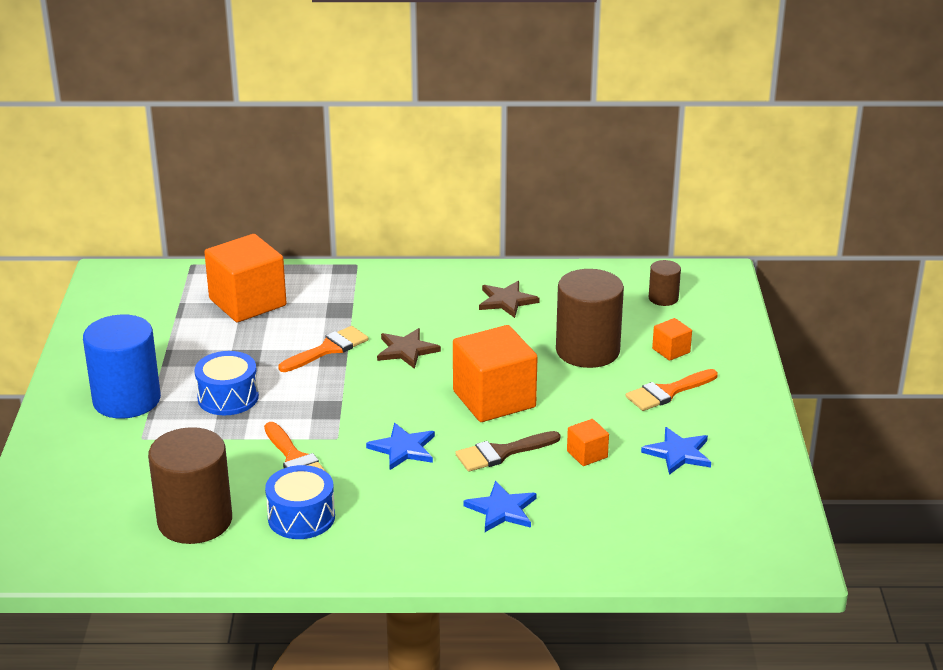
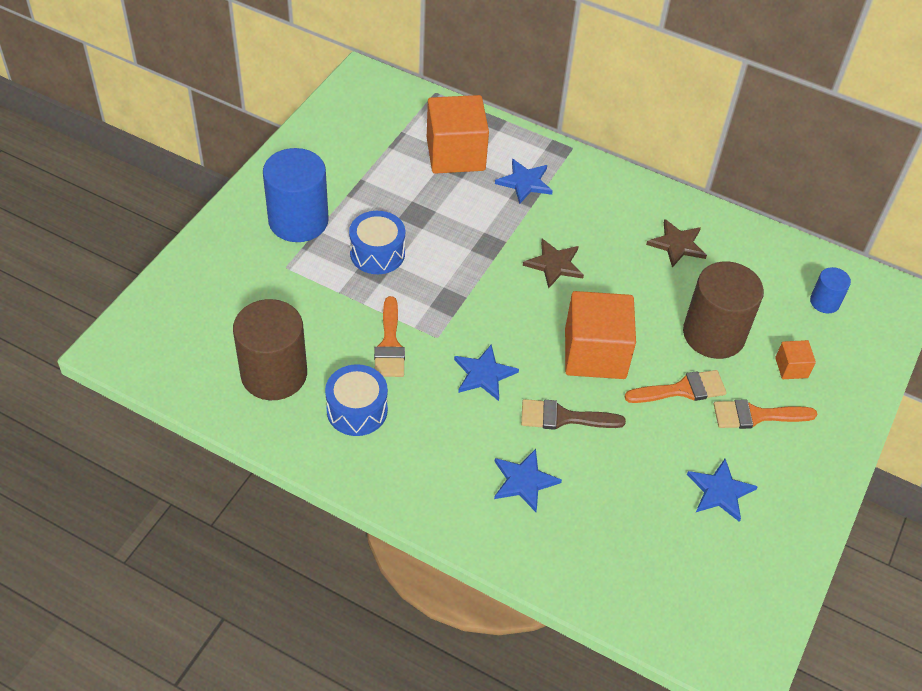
camera: 25 degrees right, 20 degrees up
(328, 349) = (489, 235): orange brush -> orange brush (682, 389)
(331, 302) = (524, 182): none -> blue star
(587, 454) = (637, 454): orange cube -> none
(663, 298) = (824, 302): brown cylinder -> blue cylinder

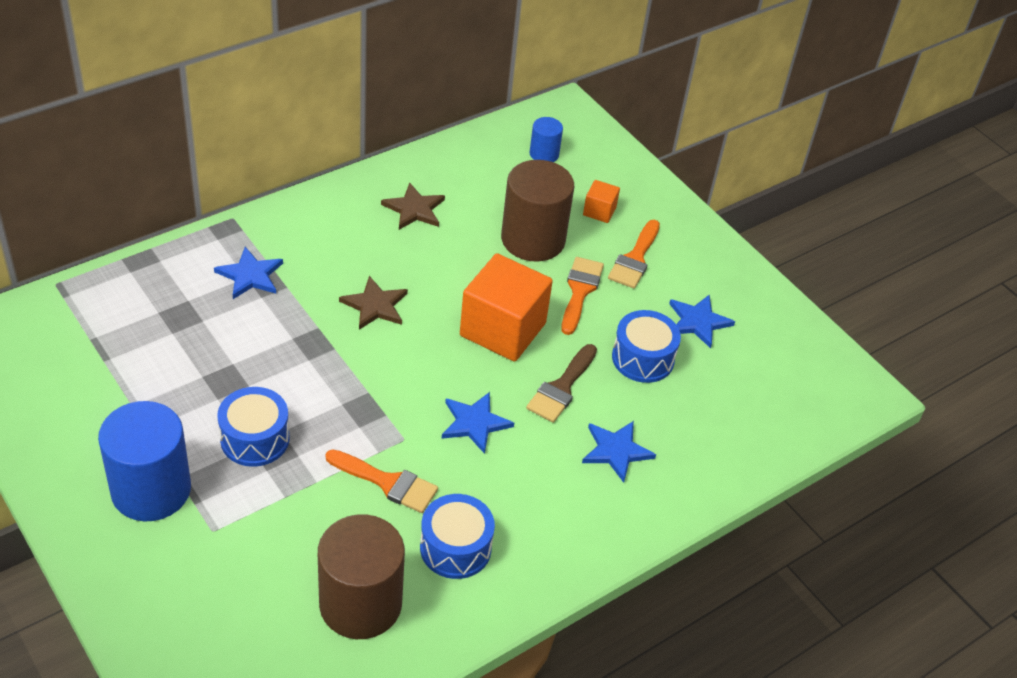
camera: 65 degrees left, 5 degrees down
(455, 154) = (164, 310): orange cube -> none
(641, 464) = (643, 358): none -> blue drum

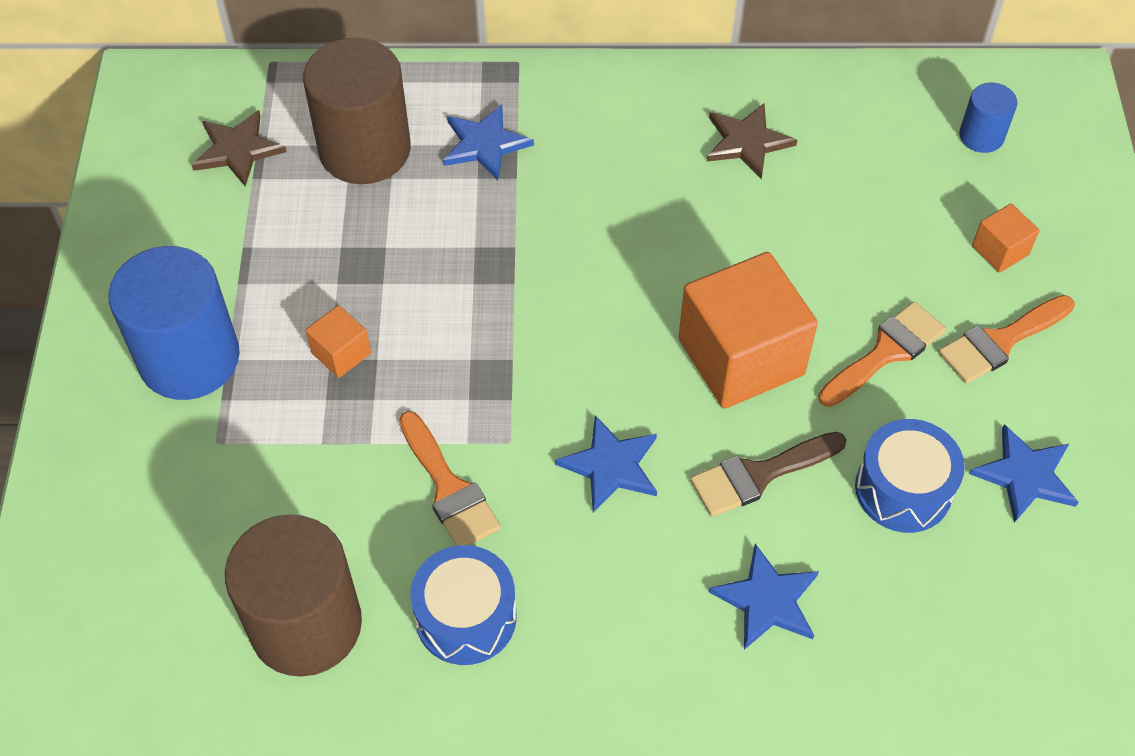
camera: 40 degrees right, 10 degrees up
(255, 439) = (341, 353): blue drum -> orange cube
(375, 305) = (603, 250): brown star -> brown star (237, 150)
(533, 239) = (875, 250): brown cylinder -> brown cylinder (365, 150)

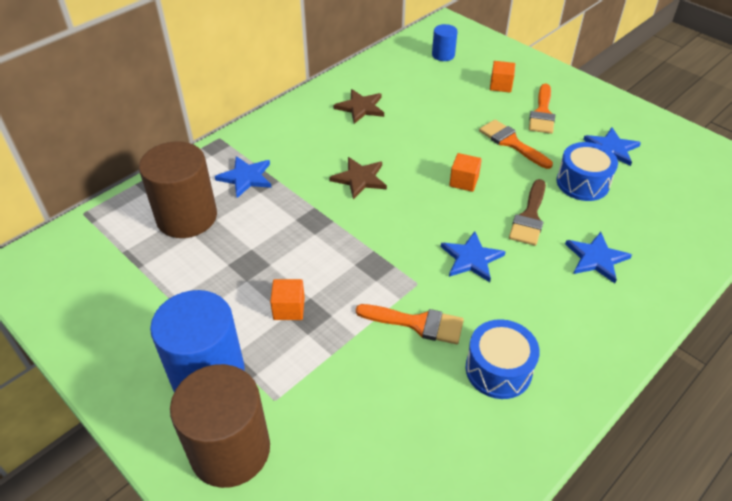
camera: 45 degrees left, 10 degrees down
(237, 150) = (113, 261): brown star -> brown star (359, 179)
(306, 624) = (433, 441): brown cylinder -> brown cylinder (230, 450)
(741, 357) = (464, 181): orange cube -> orange cube, size x0.46
(886, 352) = (511, 143): orange brush -> orange brush turned 45 degrees counterclockwise

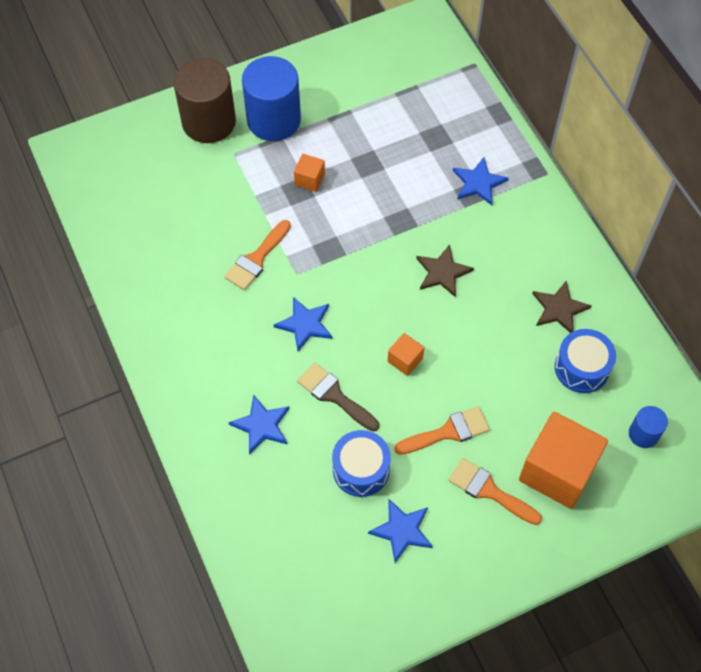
camera: 110 degrees right, 15 degrees up
(186, 217) = (441, 131): brown cylinder -> none
(498, 369) = (191, 296): blue drum -> blue drum (582, 368)
(500, 85) = (557, 471): orange cube -> orange cube, size x2.20

